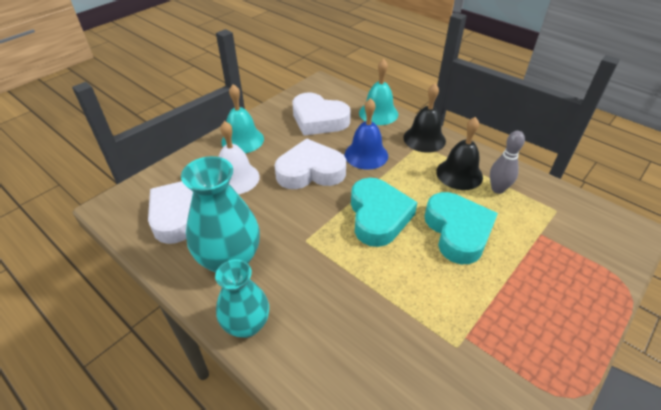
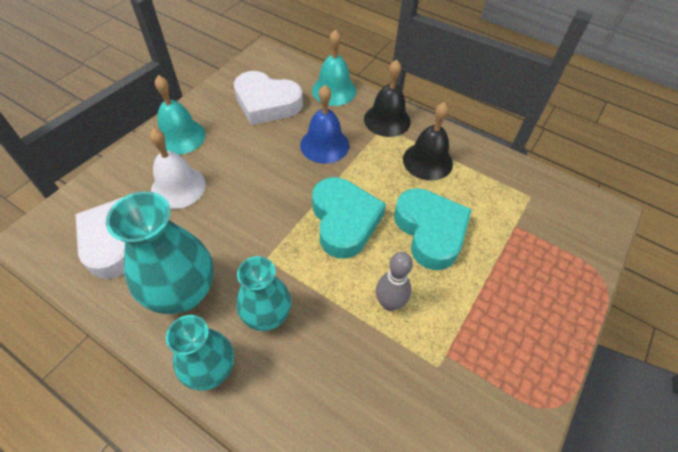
camera: 10 degrees left, 10 degrees up
(301, 286) = (267, 315): none -> turquoise vase
(310, 171) = (263, 171): white heart -> none
(497, 189) = (469, 176): grey bowling pin -> grey bowling pin (389, 303)

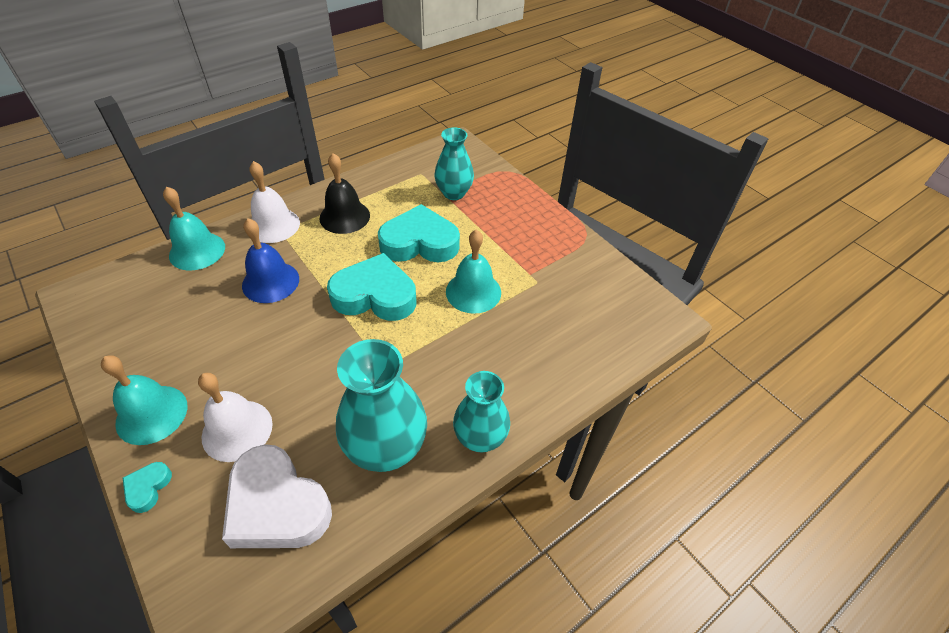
camera: 70 degrees left, 5 degrees down
(124, 162) = (148, 488): none -> turquoise heart
(267, 103) = (167, 314): white heart -> none
(267, 315) = (445, 381): turquoise vase -> turquoise vase (454, 193)
(387, 120) = (273, 225): black bell -> white bell
(389, 303) = (473, 292): grey bowling pin -> turquoise bell

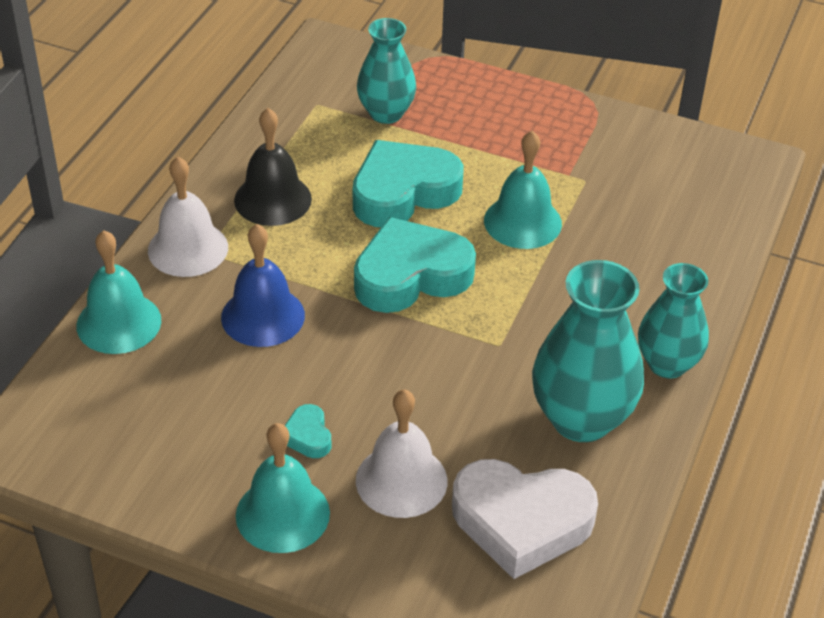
camera: 30 degrees left, 5 degrees down
(148, 488) = (364, 577): turquoise heart -> turquoise heart (307, 436)

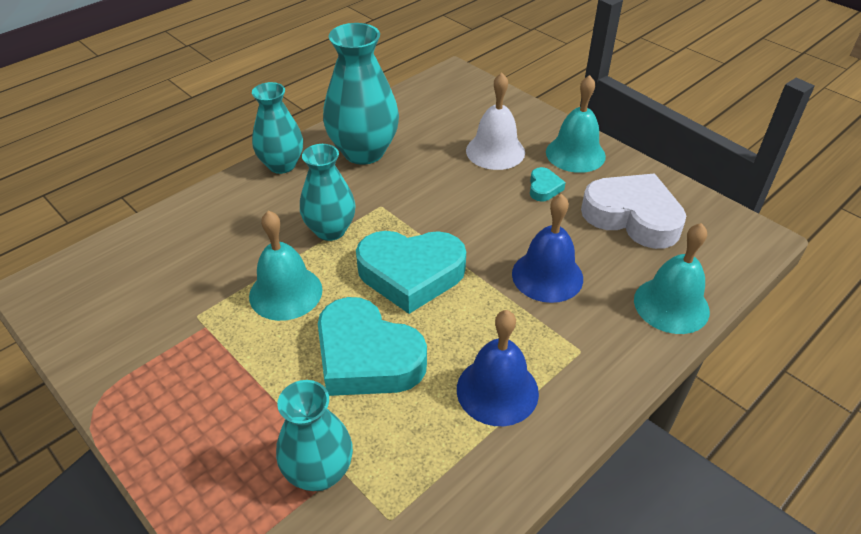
camera: 155 degrees left, 0 degrees up
(188, 248) = (597, 359): white bell -> none
(273, 199) = (497, 390): black bell -> blue bell
(403, 192) = (367, 357): turquoise heart -> turquoise heart turned 45 degrees clockwise
(521, 522) = (438, 117): white heart -> white heart (632, 217)
(533, 297) = (330, 230): none -> turquoise vase

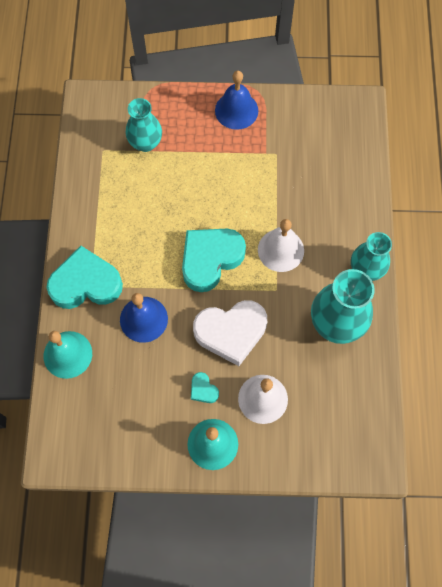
camera: 135 degrees right, 25 degrees up
(285, 292) = (254, 198): turquoise bell -> none
(330, 230) = (280, 250): turquoise vase -> white bell
(367, 357) = (181, 200): turquoise heart -> turquoise heart (86, 283)
(497, 390) = (111, 233): blue bell -> blue bell (236, 110)
(632, 217) = (133, 410): white heart -> white heart (231, 332)

